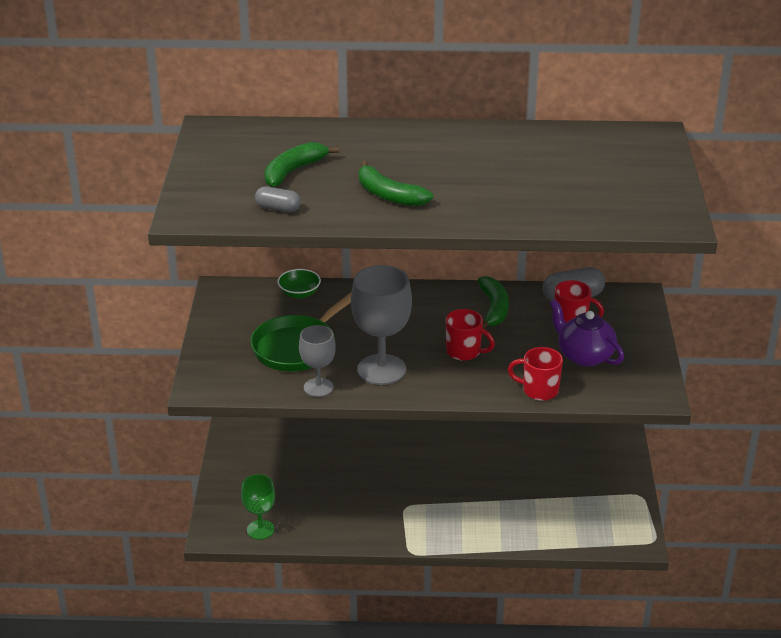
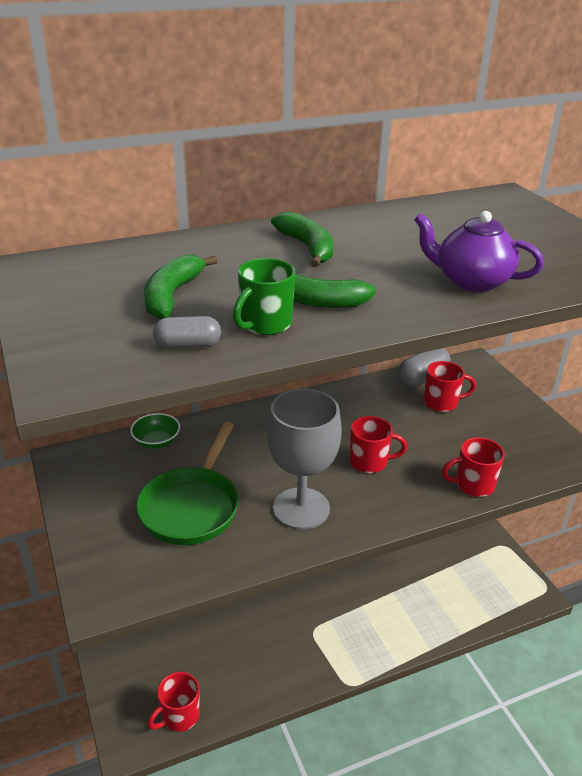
camera: 25 degrees left, 0 degrees up
(260, 529) = (179, 716): green goblet -> red mug
(318, 387) = (246, 553): grey goblet -> none
(340, 205) = (265, 324): none -> green mug
(494, 309) = (362, 408): green banana -> green banana (307, 247)
(584, 356) = (481, 434): purple teapot -> purple teapot (471, 281)

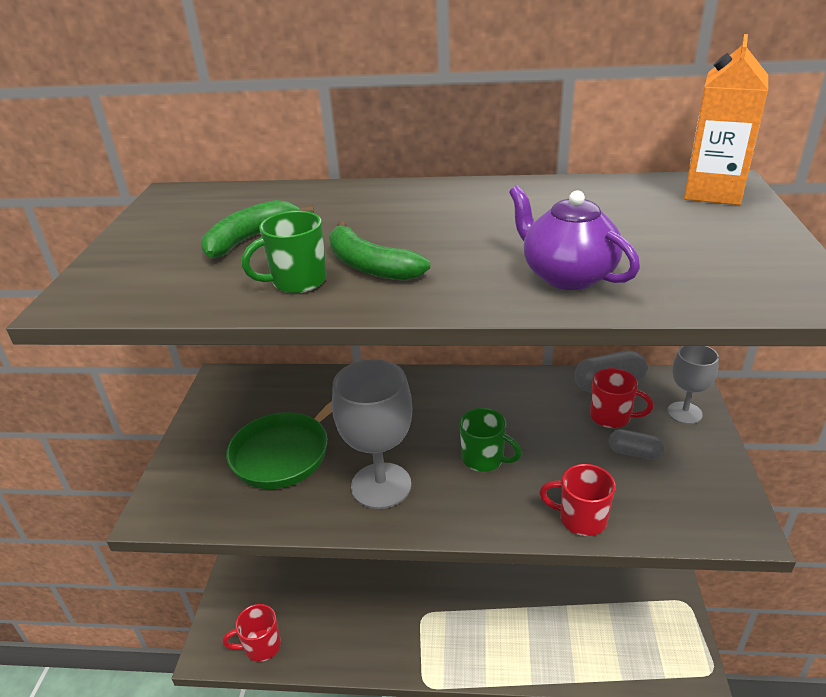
camera: 30 degrees right, 0 degrees up
(156, 441) = (303, 383): green bowl -> none
(188, 345) = (208, 287): grey capsule -> grey capsule (634, 453)
(307, 247) = (427, 212): green banana -> none
(370, 462) = (484, 459): red mug -> green mug
(490, 387) = (684, 413): none -> grey goblet
(504, 203) = (713, 192): none -> orange carton

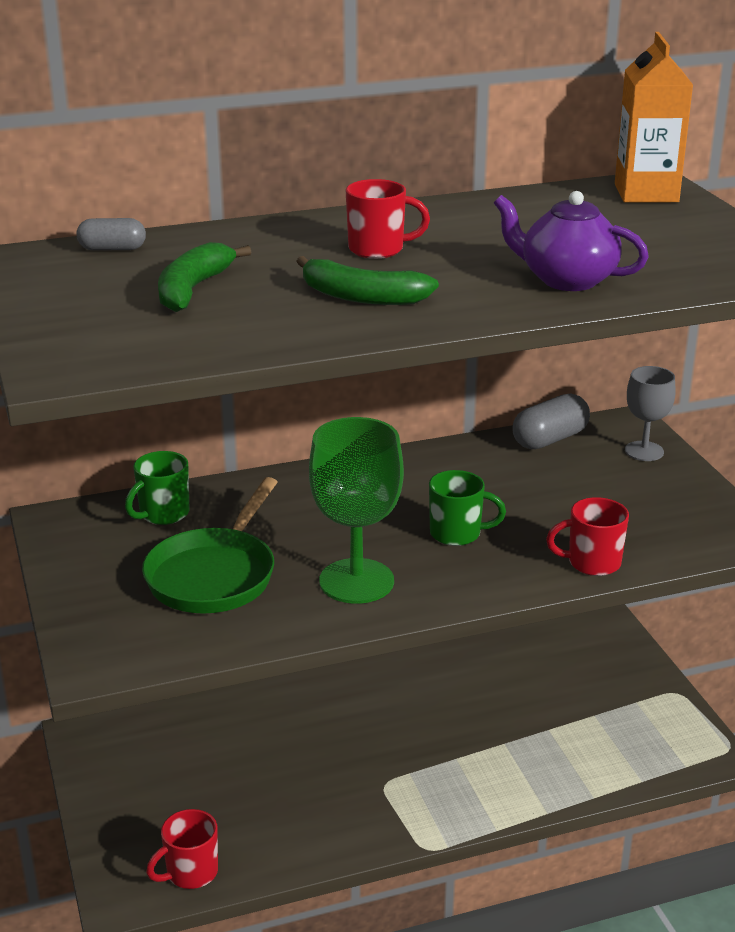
camera: 25 degrees left, 5 degrees down
(297, 281) = (299, 320): green mug -> green mug (163, 514)
(381, 485) = (356, 581): grey goblet -> green goblet
(611, 417) = (571, 469): red mug -> red mug (378, 249)
(634, 453) = (612, 496): grey capsule -> grey capsule (112, 249)

